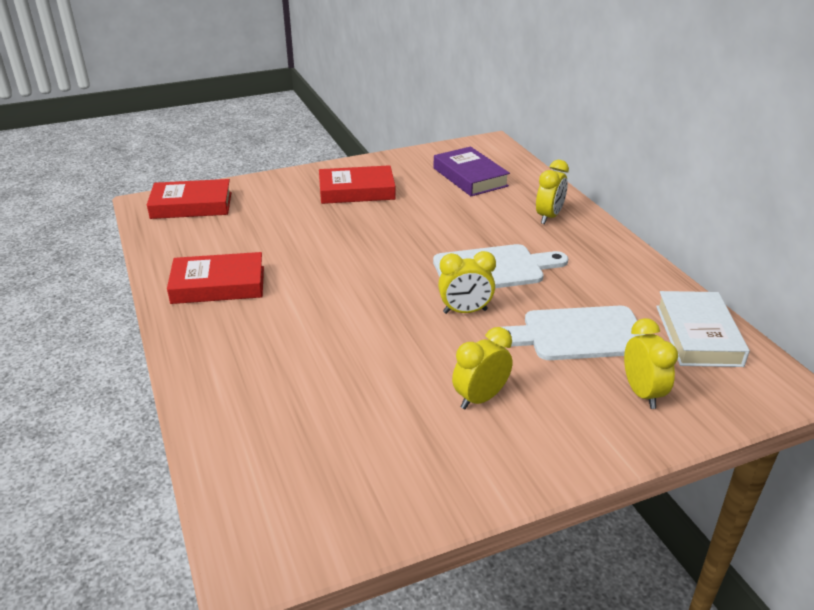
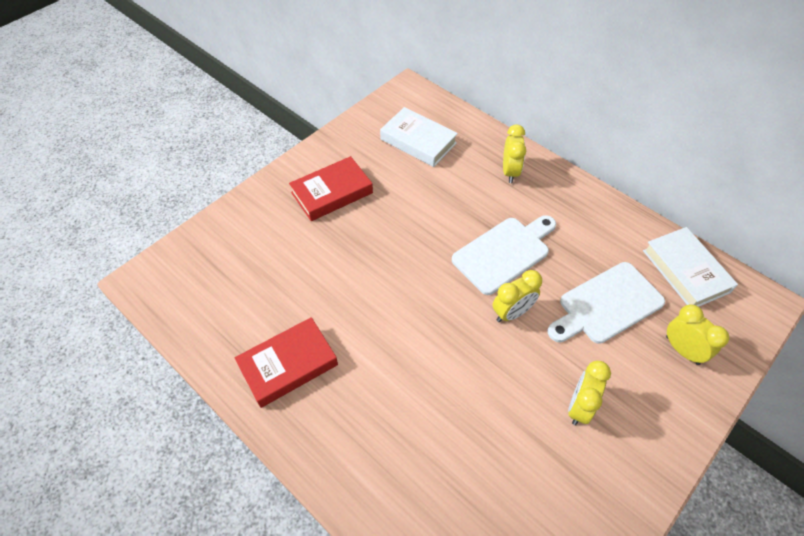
camera: 25 degrees left, 20 degrees up
(191, 205) = (189, 267): red book -> none
(470, 177) = (418, 141): purple book -> white book

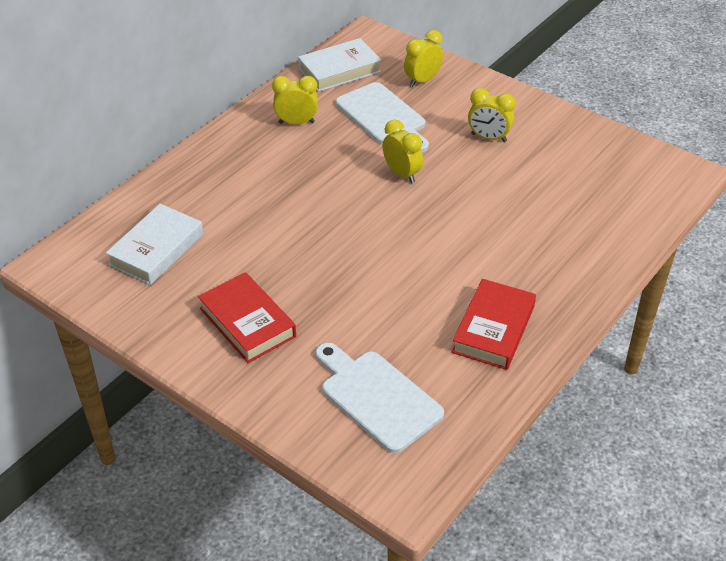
camera: 95 degrees left, 10 degrees down
(288, 365) = (493, 329): red book -> red book turned 60 degrees clockwise
(504, 253) = (329, 178): white cutting board -> white cutting board (377, 397)
(510, 172) = (212, 173): yellow clock -> yellow clock (296, 122)

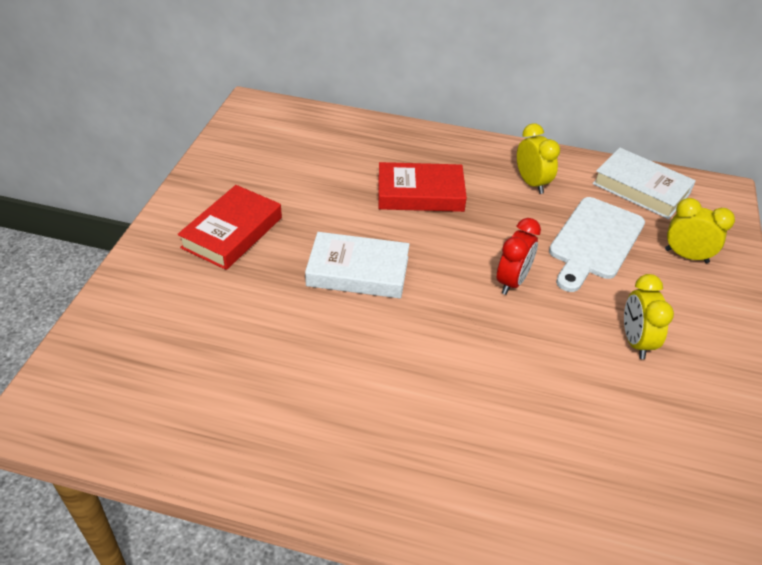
camera: 65 degrees right, 0 degrees up
(156, 249) = (299, 152): white book -> white book (358, 271)
(377, 397) = (164, 353): white cutting board -> none
(401, 174) = (512, 281): yellow clock -> red clock
(493, 329) = (303, 430): red book -> red book (420, 193)

